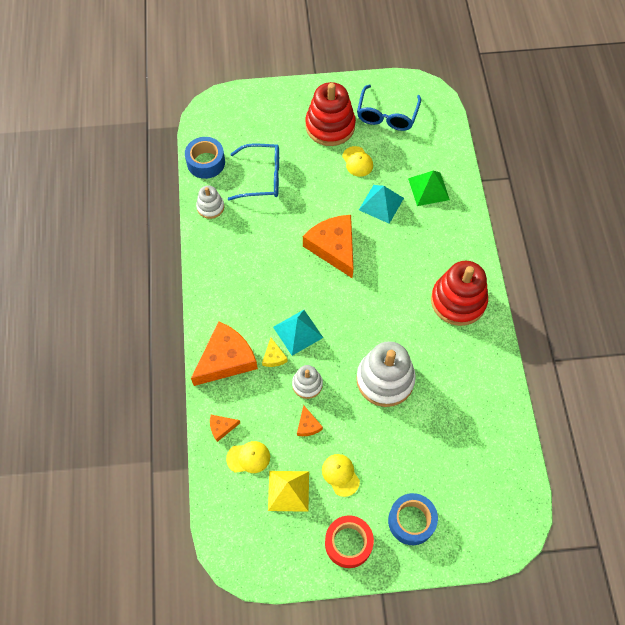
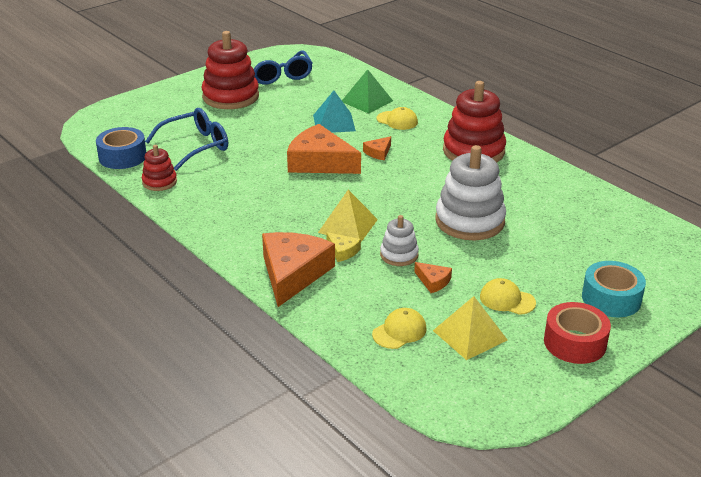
camera: 35 degrees left, 30 degrees down
(210, 207) = (159, 182): white stacking toy -> red stacking toy
(221, 427) = (344, 323): orange cheese -> orange cheese (378, 152)
(298, 332) = (348, 226): turquoise pyramid -> yellow pyramid
(357, 161) = (282, 107): yellow cap -> yellow cap (397, 120)
(411, 521) = (611, 298): blue tape -> turquoise tape

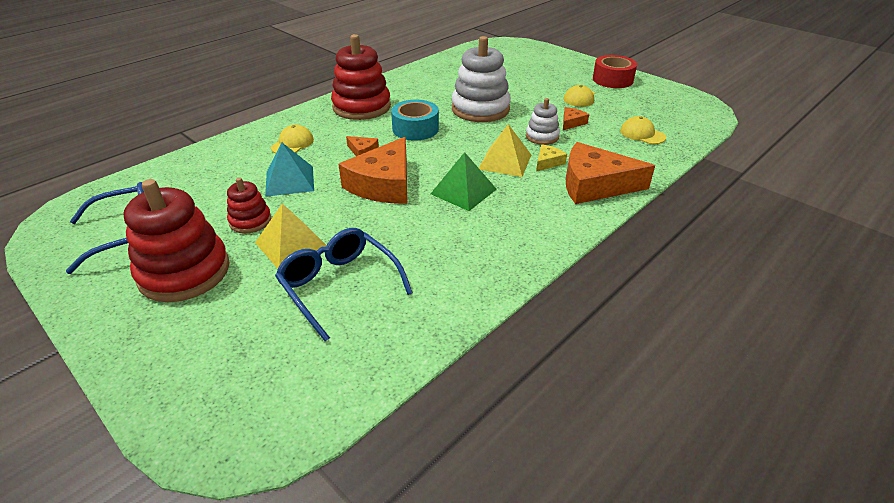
camera: 95 degrees left, 5 degrees up
(122, 157) = (369, 363): blue tape -> none
(159, 182) = (442, 305): red stacking toy -> red stacking toy (250, 221)
(367, 101) = (238, 162): green pyramid -> green pyramid (463, 191)
(470, 335) = (628, 110): yellow pyramid -> yellow pyramid (291, 245)
(611, 298) = (559, 68): turquoise tape -> turquoise tape (415, 129)

